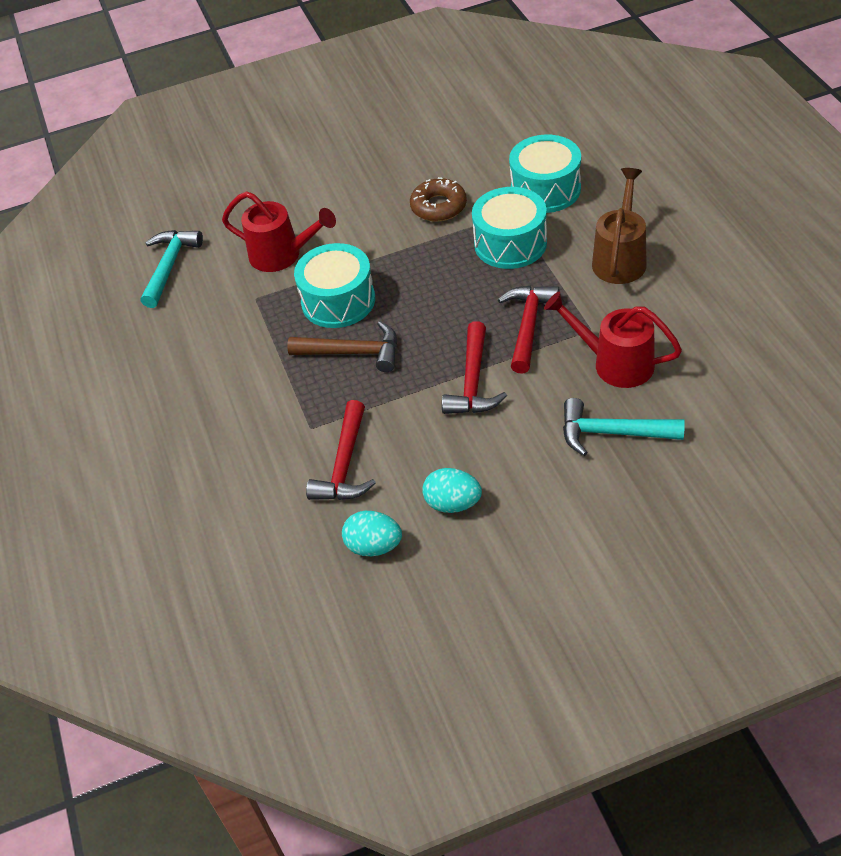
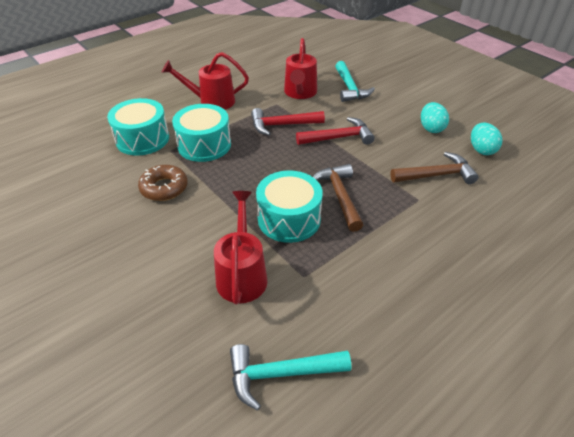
camera: 115 degrees left, 5 degrees down
(345, 465) = (436, 175): red hammer -> brown hammer
(620, 258) = (211, 101): brown watering can -> red watering can

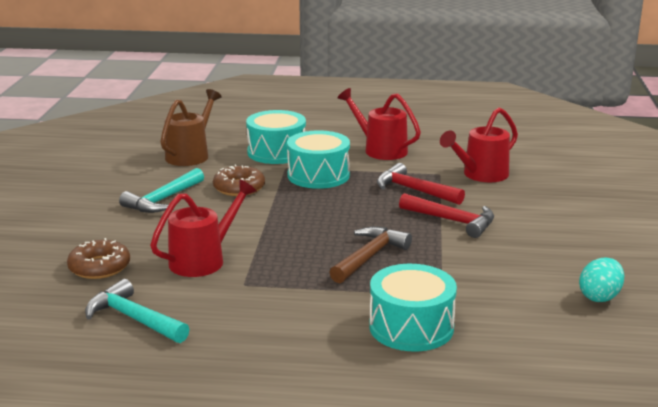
camera: 45 degrees right, 20 degrees down
(74, 176) = (191, 154): none -> brown watering can
(171, 343) = (99, 267): none -> brown donut
(289, 219) = (298, 249): turquoise drum -> turquoise drum (411, 327)
(350, 88) = (546, 191): turquoise hammer -> turquoise hammer (163, 200)
(431, 128) = (574, 256): turquoise egg -> none
(436, 175) = (499, 289): brown hammer -> none

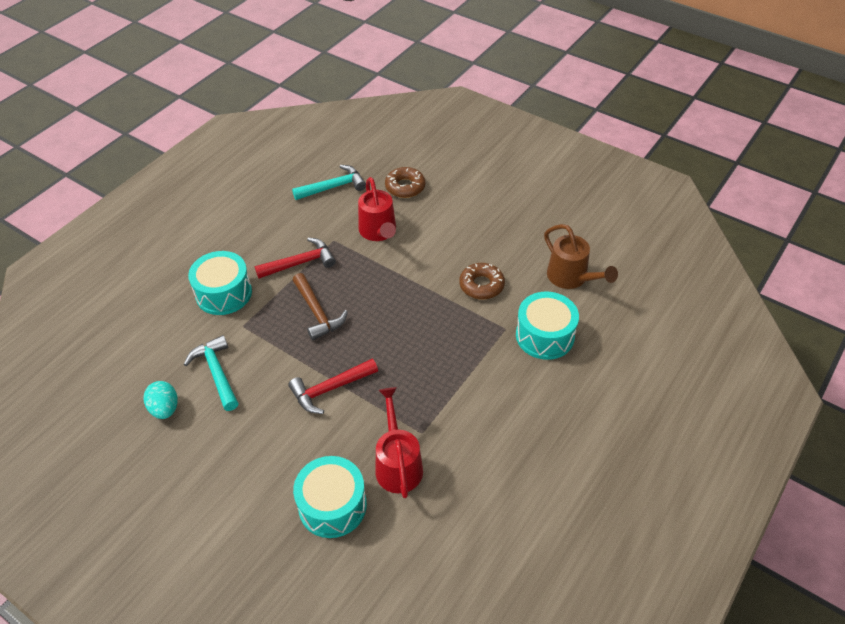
camera: 120 degrees right, 25 degrees up
(163, 200) = (487, 238): turquoise hammer -> turquoise hammer (216, 372)
(318, 175) = (474, 343): turquoise drum -> turquoise drum (332, 505)
(380, 149) = (507, 416): red watering can -> none
(414, 190) = (401, 394): red hammer -> red hammer (300, 263)

